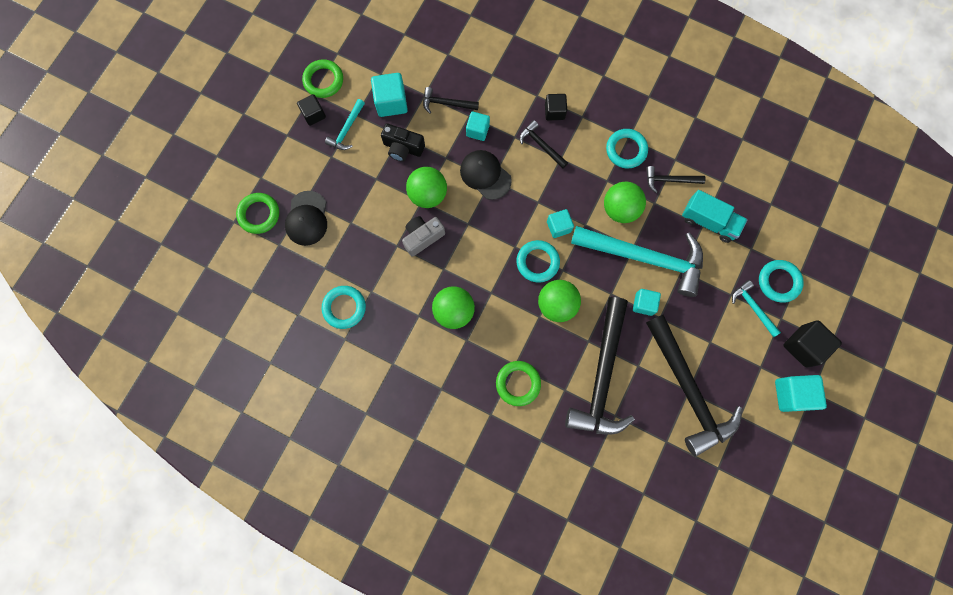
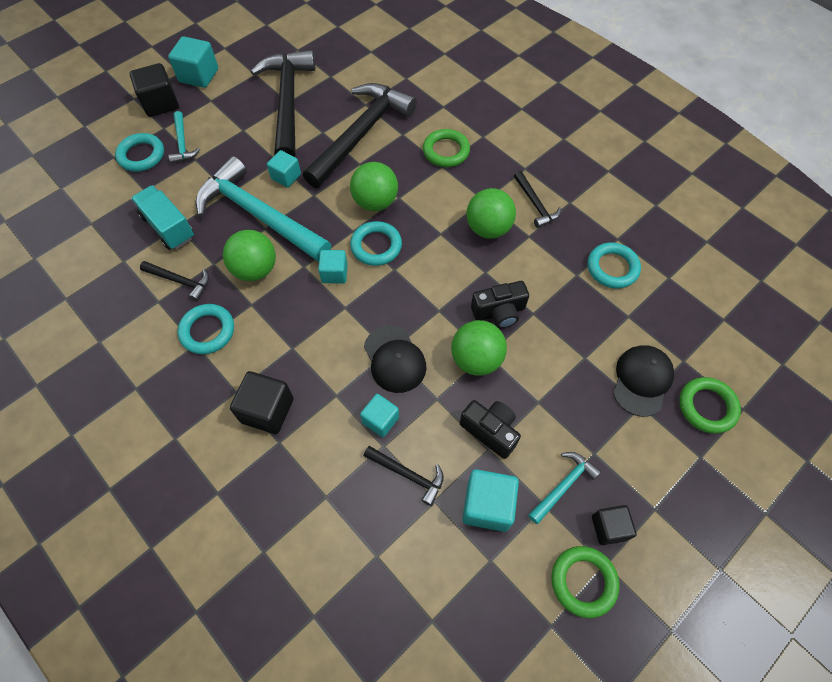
camera: 160 degrees left, 15 degrees down
(422, 237) = (499, 312): grey camera -> black camera
(541, 145) = (307, 372): black hammer -> black hammer (535, 204)
(554, 112) = (267, 410): black cube -> black cube, size x1.54

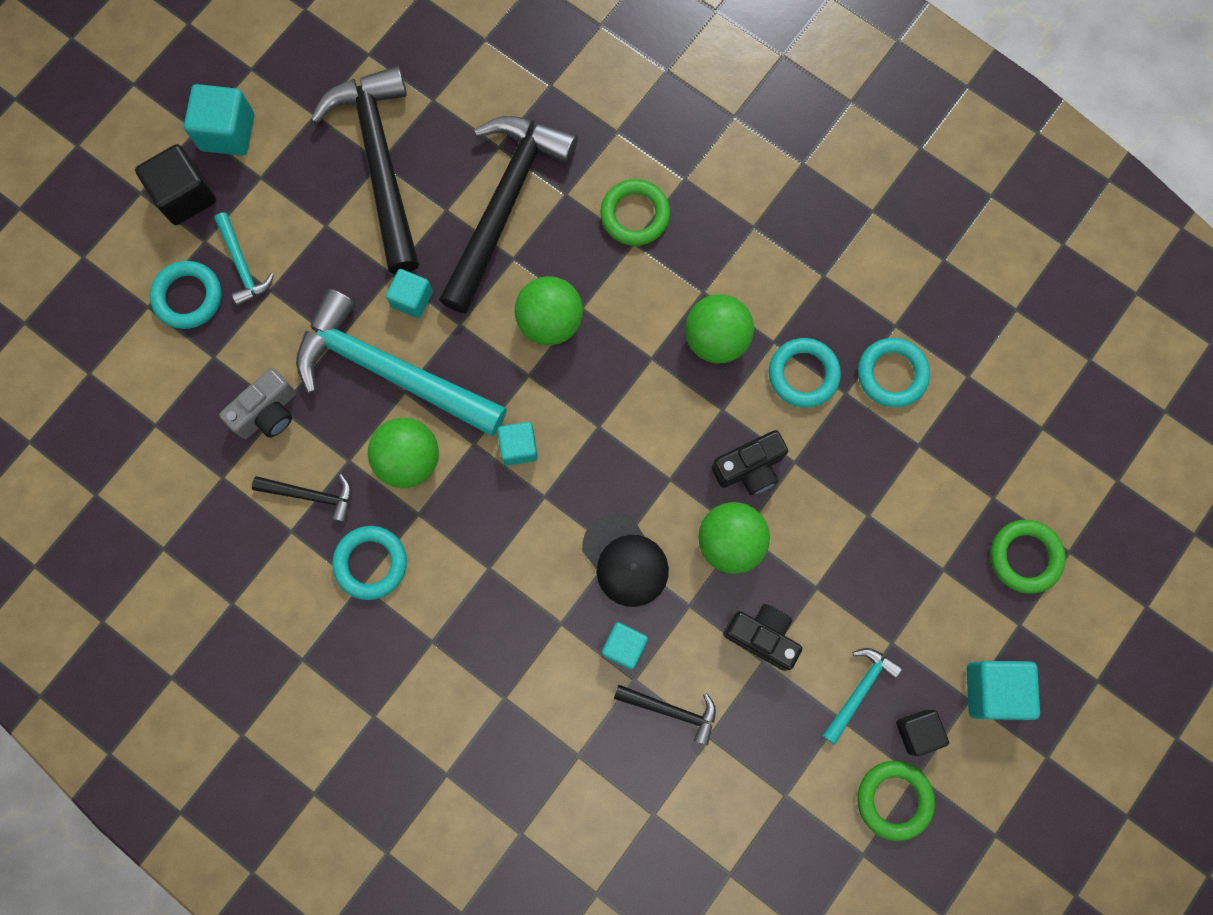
camera: 10 degrees left, 15 degrees up
(168, 227) = (267, 412): turquoise truck -> grey camera
(267, 410) = (479, 659): black cube -> none
(376, 246) = (566, 394): turquoise ring -> turquoise ring (803, 374)
(487, 505) = (772, 731): turquoise cube -> turquoise cube (993, 690)
(535, 204) = (776, 288): black hammer -> none
(642, 380) = (942, 535): black cap -> none

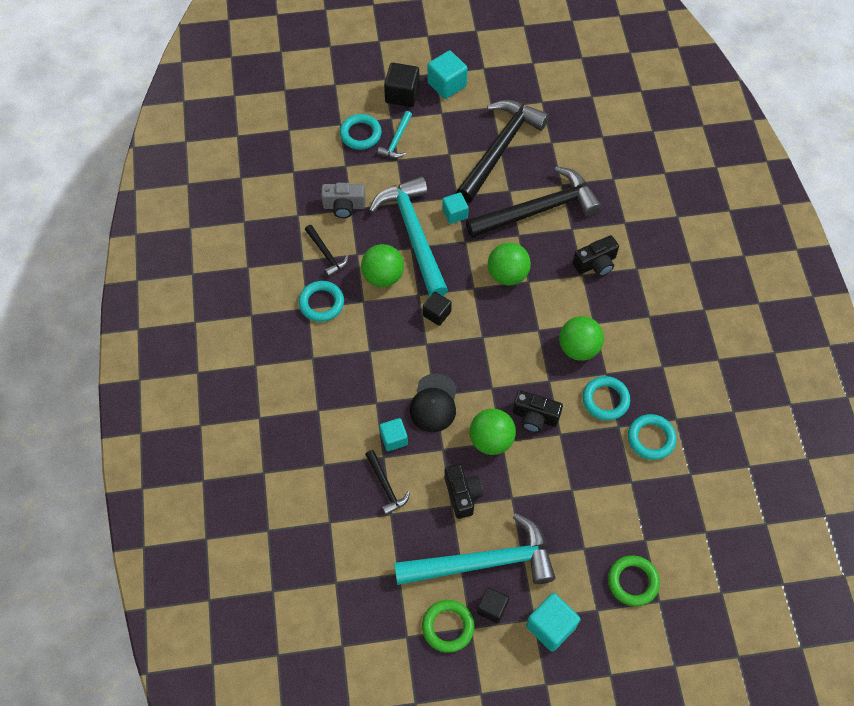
camera: 45 degrees right, 15 degrees down
(519, 447) = (437, 314): turquoise cube -> black cube
(635, 215) = (595, 264): green ring -> black camera
(859, 690) = (483, 562): turquoise hammer -> turquoise hammer, size x2.24

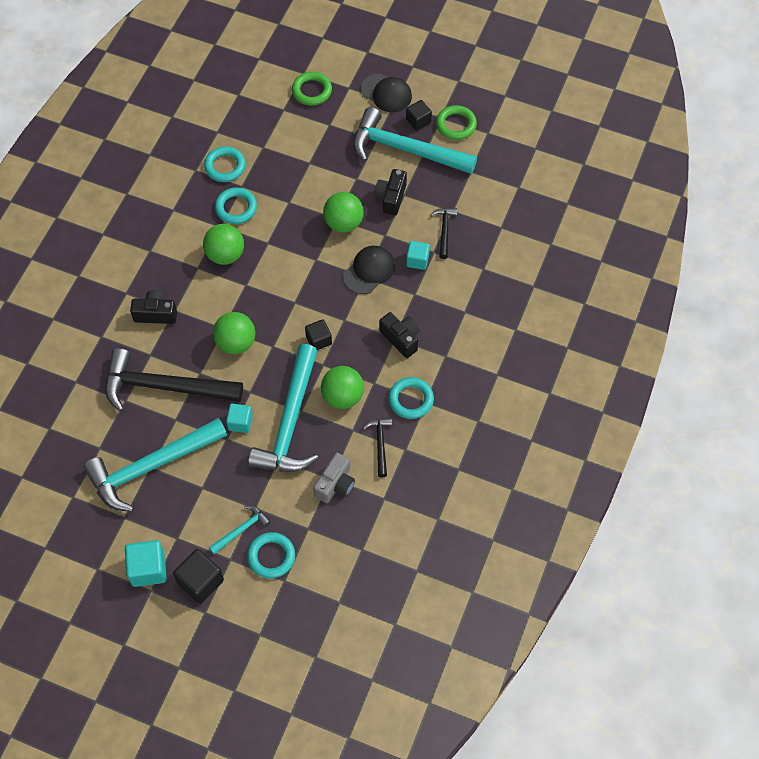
camera: 150 degrees left, 0 degrees up
(344, 206) = (335, 484): grey camera -> grey camera turned 90 degrees clockwise
(500, 148) = (151, 467): black hammer -> turquoise hammer
(535, 417) = (298, 222): black camera -> black camera (401, 338)
(550, 626) = (386, 93): turquoise cube -> black cap

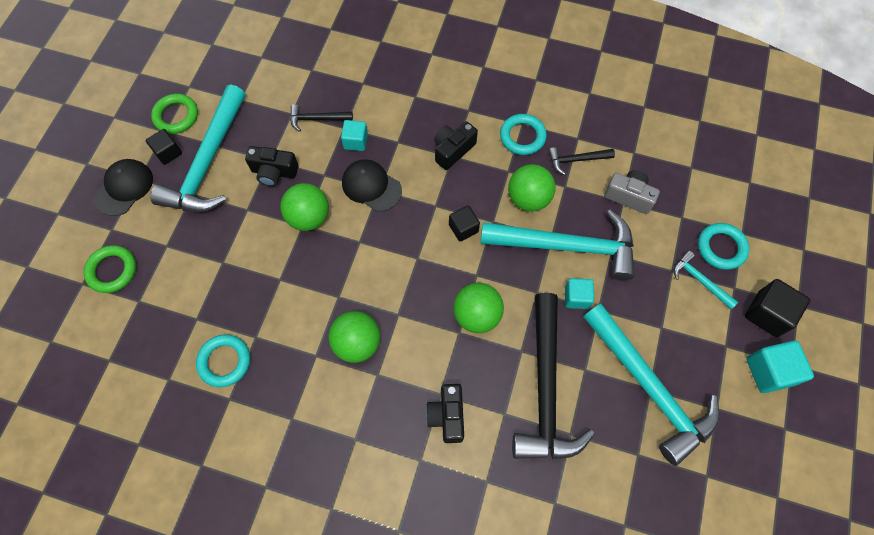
camera: 95 degrees left, 5 degrees up
(236, 208) = (288, 339): turquoise ring -> none

